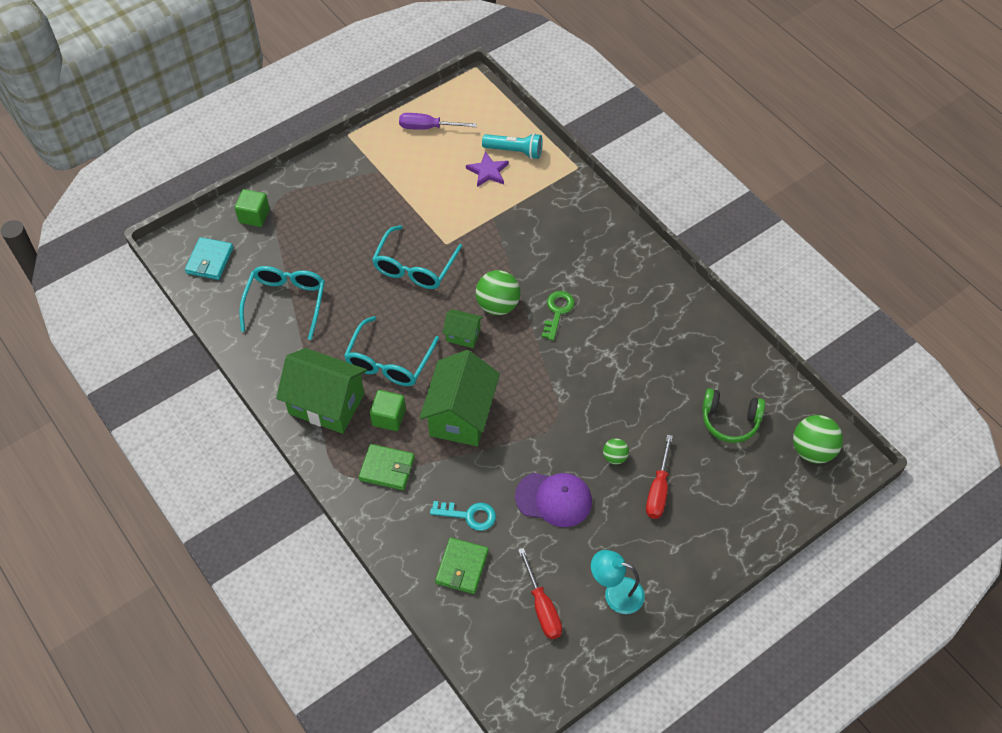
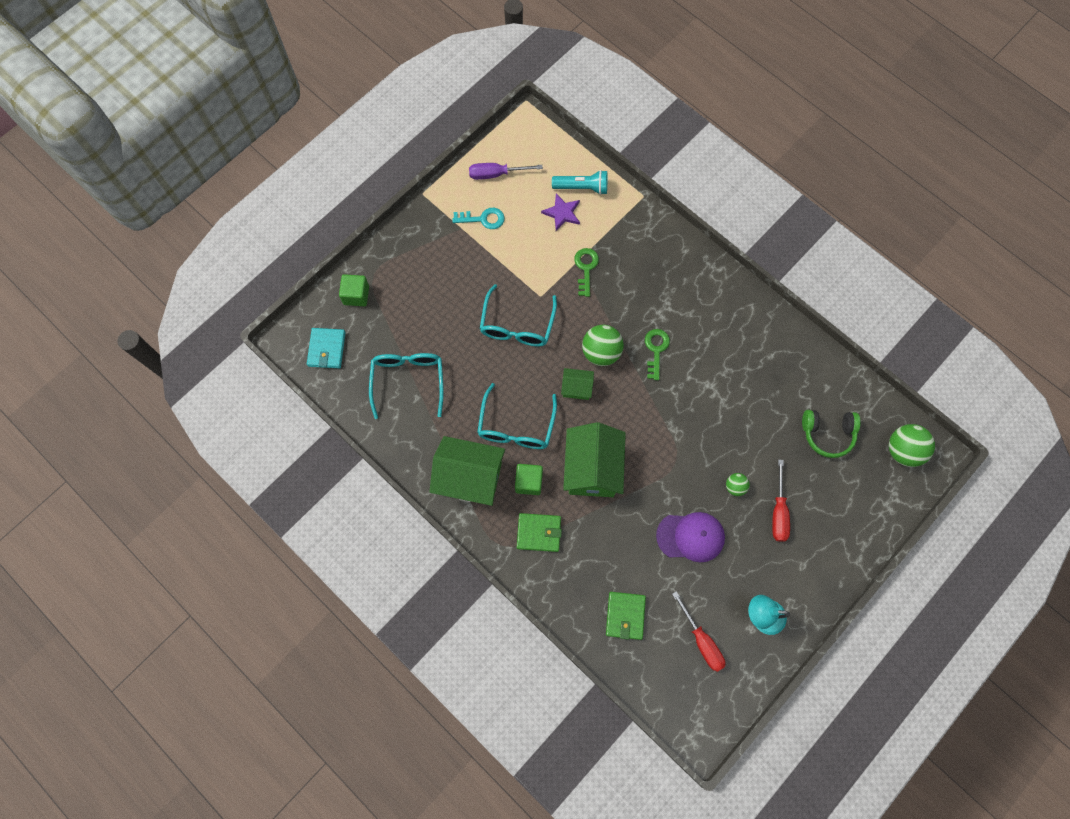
camera: 10 degrees left, 15 degrees up
(469, 515) = (620, 565): turquoise key -> turquoise key (483, 219)
(500, 225) = (586, 268): none -> green key

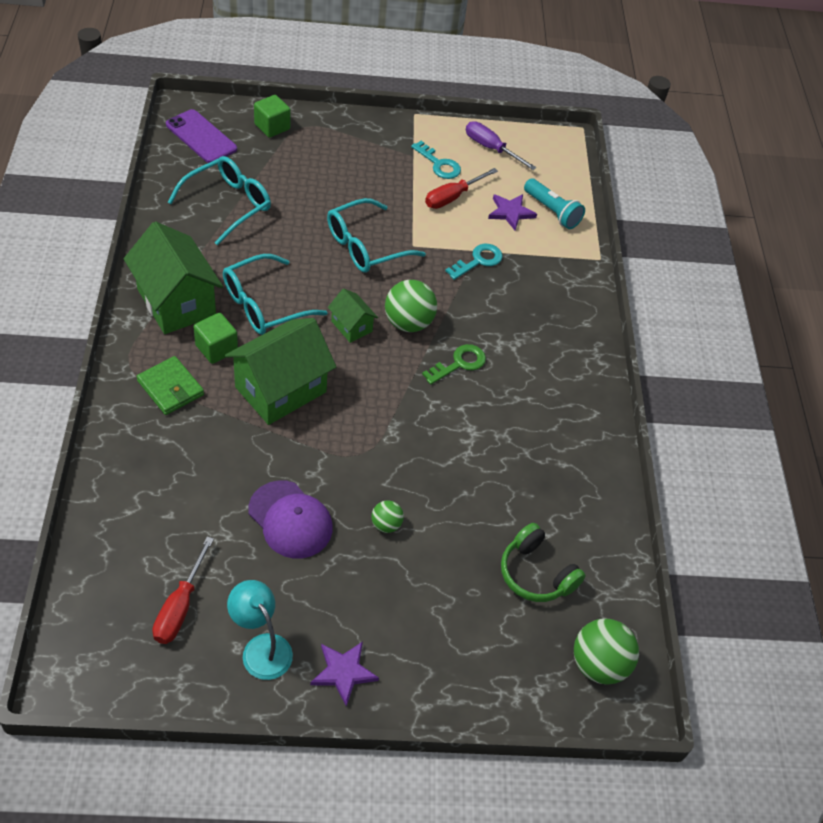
camera: 40 degrees right, 20 degrees down
(326, 349) = (201, 137): turquoise wallet -> purple phone
(586, 268) = (478, 261): green key -> turquoise key
(625, 616) = (146, 516): green wallet -> none
(778, 512) = (399, 585): red screwdriver -> red screwdriver (452, 197)
(808, 584) = (343, 672): none -> purple star

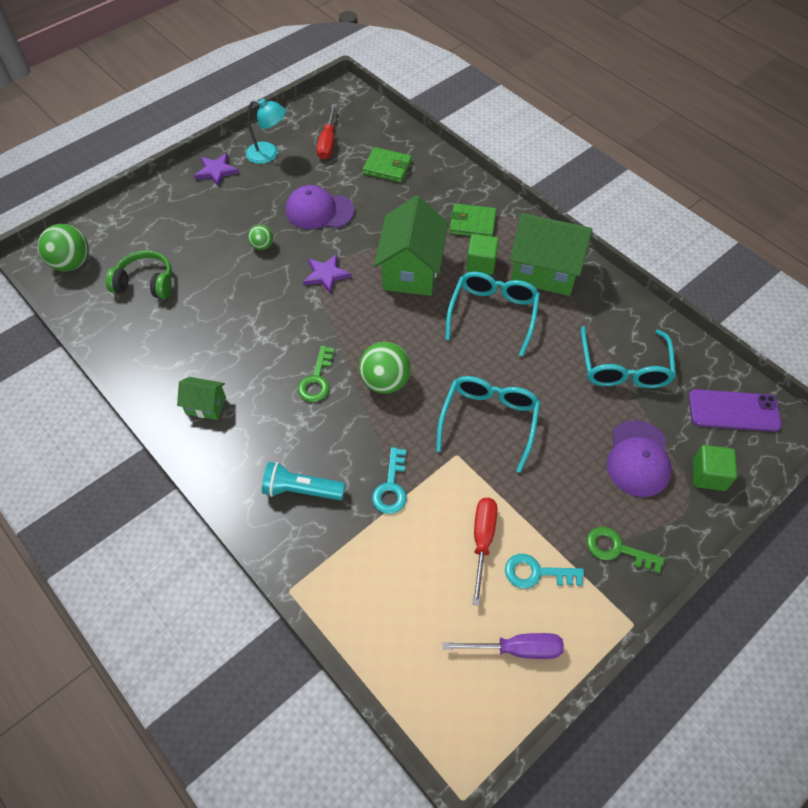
camera: 145 degrees right, 5 degrees up
(162, 516) = (387, 167): none -> green wallet
(180, 606) = (328, 143): red screwdriver -> red screwdriver turned 150 degrees counterclockwise
(300, 161) = (638, 459): none -> purple cap
(351, 326) = (420, 346): green house -> green house (205, 405)
(378, 140) = (617, 549): none -> green key
(510, 212) = (416, 572): purple star -> purple star (326, 275)
(552, 212) = (381, 613): turquoise flashlight -> turquoise flashlight (301, 490)

